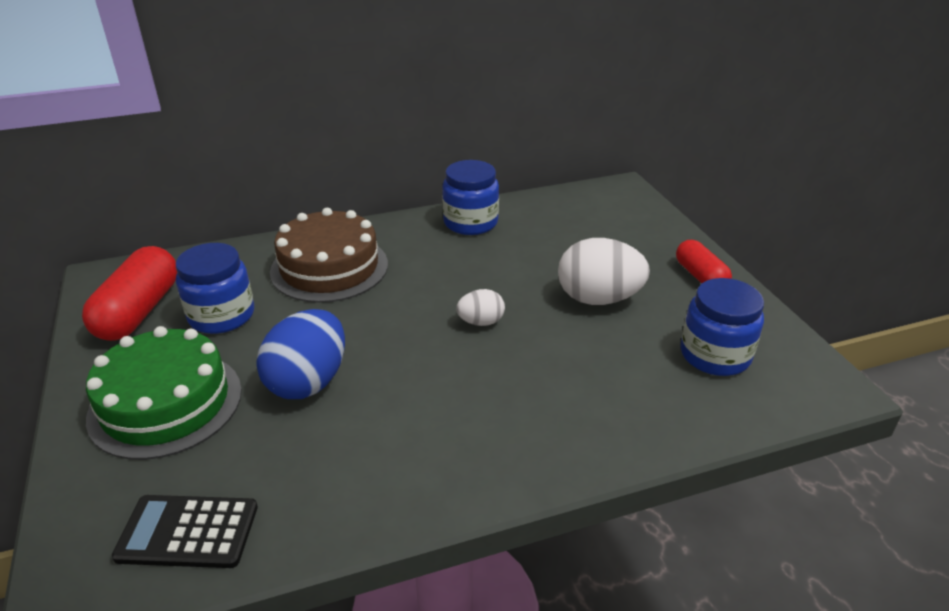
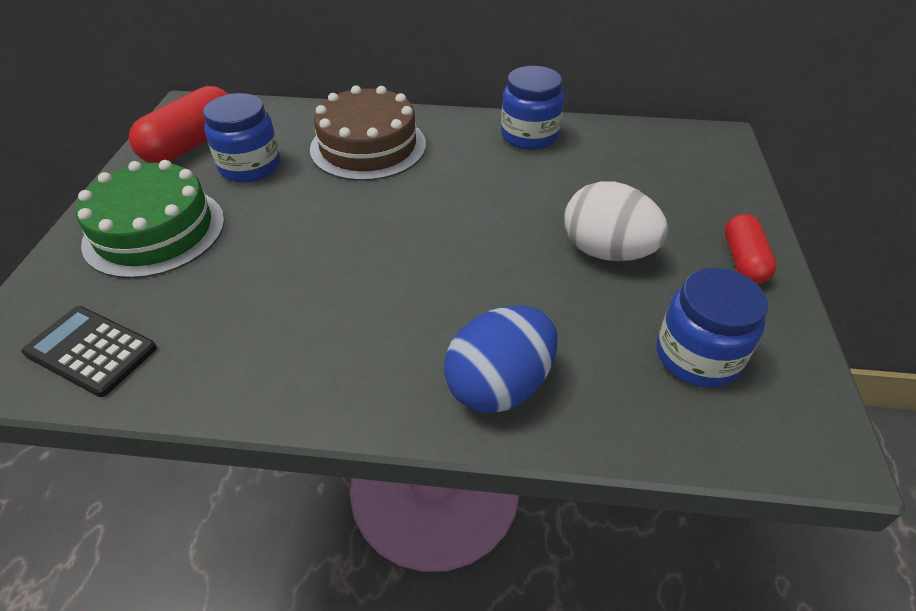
camera: 25 degrees right, 10 degrees up
(308, 382) = (275, 249): blue egg -> blue egg (499, 385)
(481, 322) = (468, 240): white egg -> none

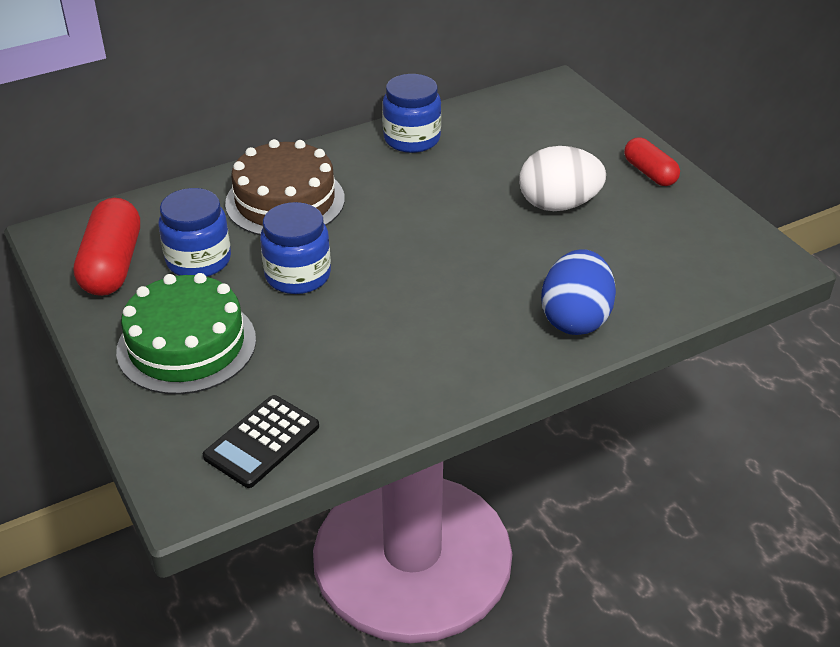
camera: 35 degrees left, 5 degrees down
(91, 351) = (262, 442): black calculator -> black calculator turned 45 degrees counterclockwise
(697, 356) = (673, 246): blue jar -> blue jar (298, 275)

